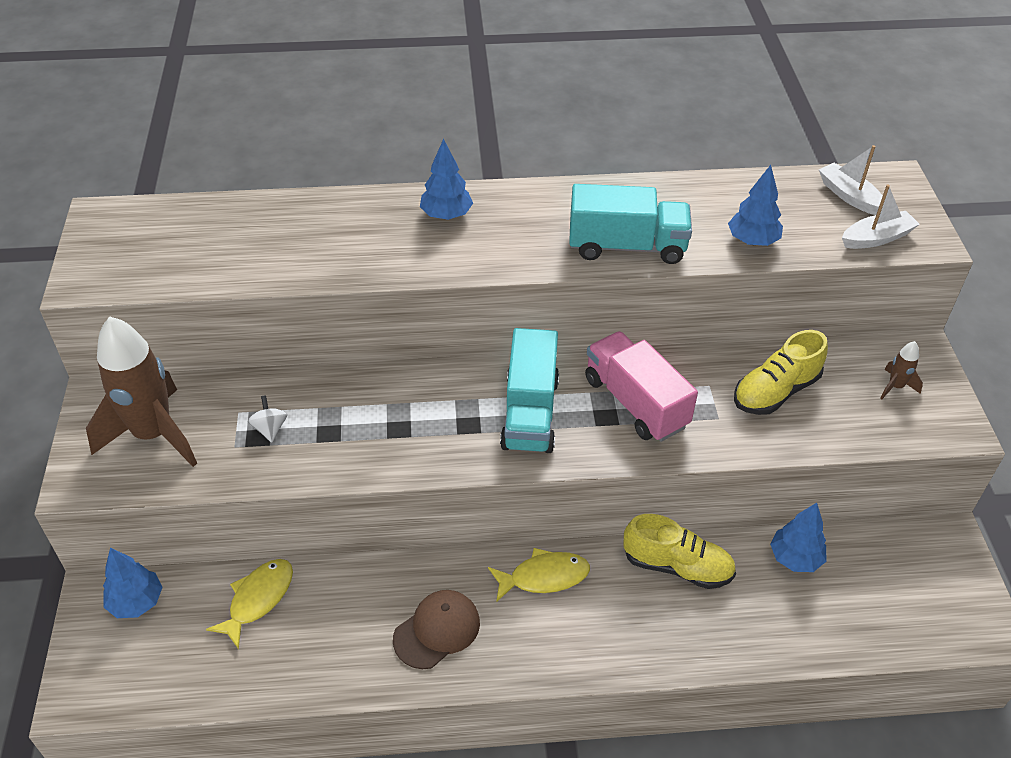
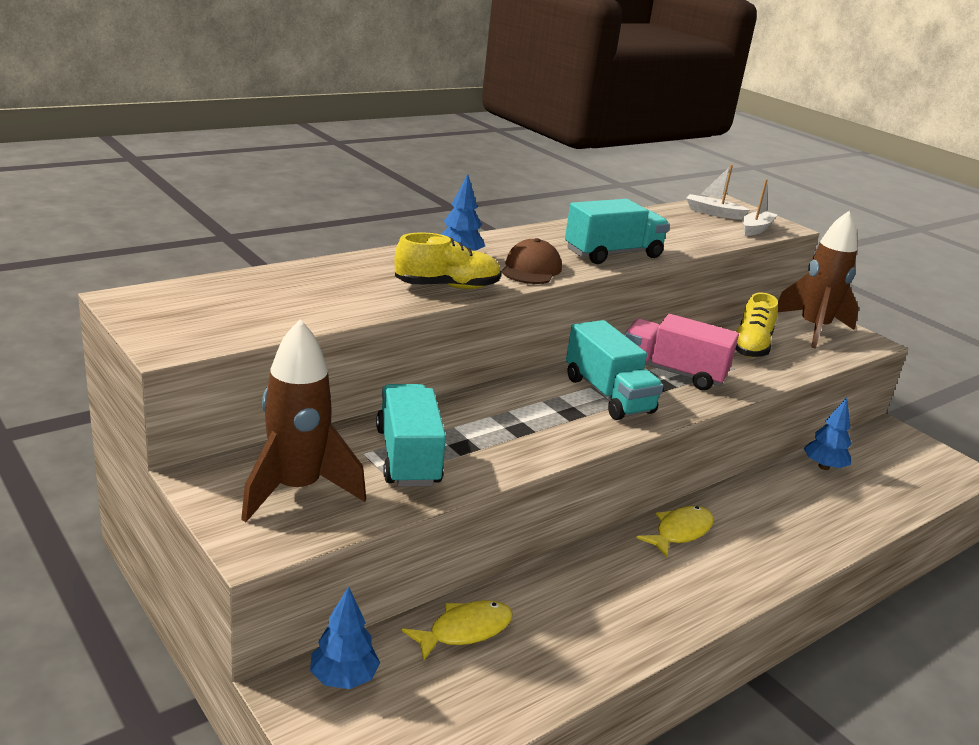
camera: 35 degrees left, 20 degrees down
(258, 599) = (464, 630): yellow fish -> yellow fish turned 60 degrees clockwise
(270, 429) = (408, 456): white spinning top -> turquoise truck
(437, 630) = (641, 595): brown cap -> brown cap (531, 269)
(677, 566) = (760, 495): yellow shoe -> yellow shoe (447, 287)
(752, 241) = (688, 240): blue tree -> none
(895, 387) = (813, 329): brown rocket -> brown rocket, size x2.41

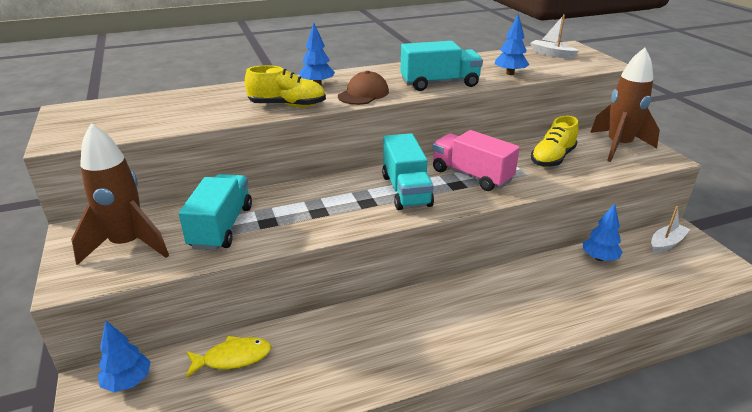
camera: 20 degrees right, 5 degrees up
(680, 532) = (444, 300): yellow fish -> none
(685, 239) = (510, 73): none -> blue tree
(755, 229) = (579, 66): white boat -> white boat (666, 243)

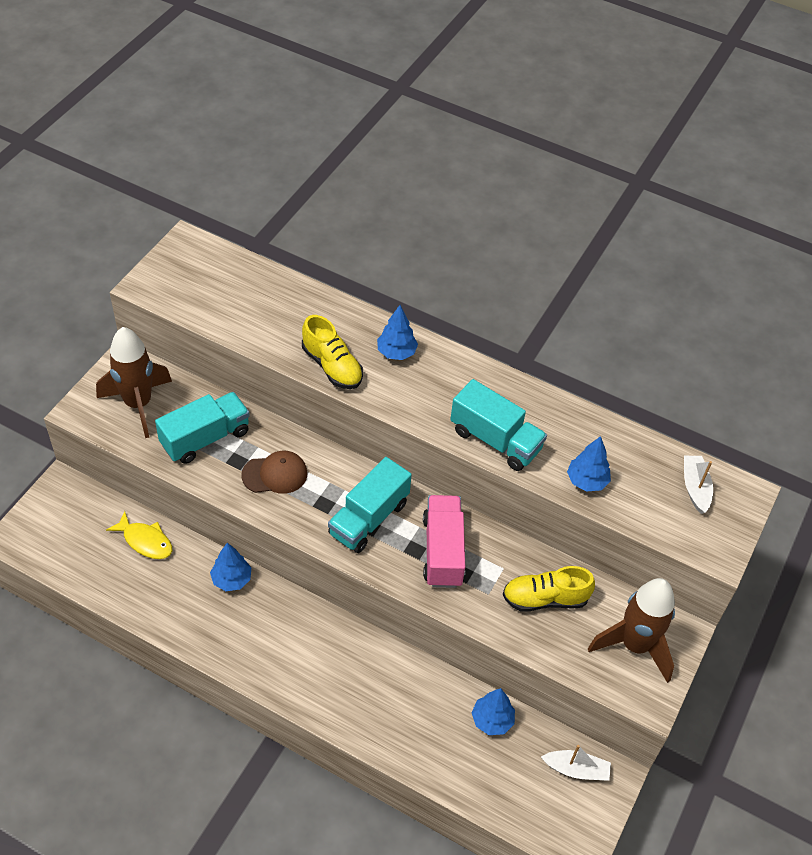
camera: 45 degrees right, 20 degrees up
(128, 382) = (79, 502): blue tree -> blue tree (231, 579)
(363, 94) = (410, 400): brown cap -> brown cap (275, 474)

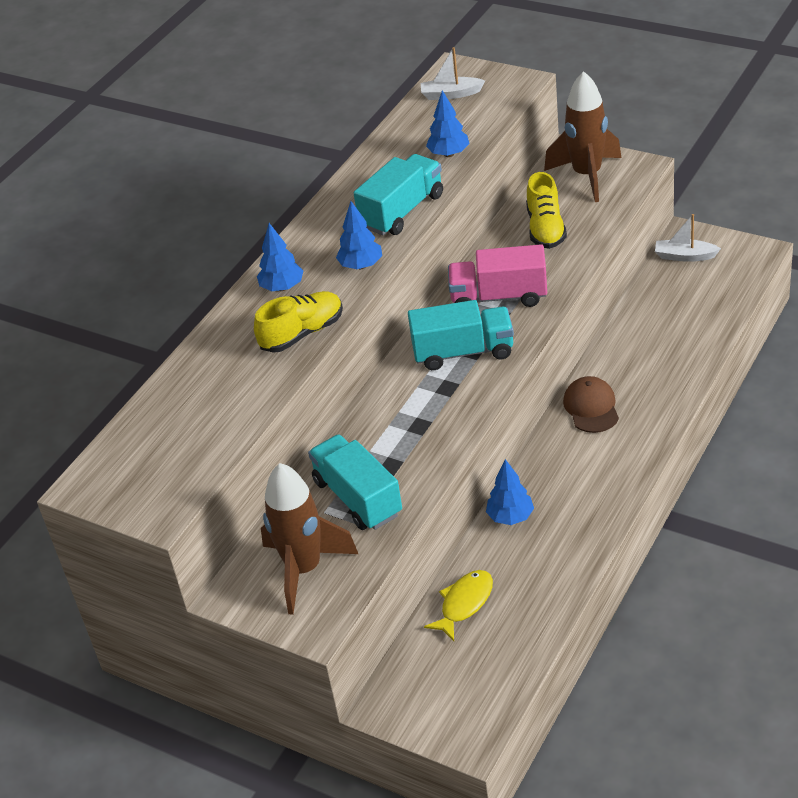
camera: 80 degrees left, 10 degrees down
(275, 474) = (408, 431): brown cap -> brown cap (591, 407)
(369, 518) = (463, 352): turquoise truck -> turquoise truck turned 45 degrees counterclockwise
(492, 720) = (646, 309): blue tree -> blue tree (361, 265)
(576, 769) = (685, 256): white boat -> white boat turned 90 degrees counterclockwise

